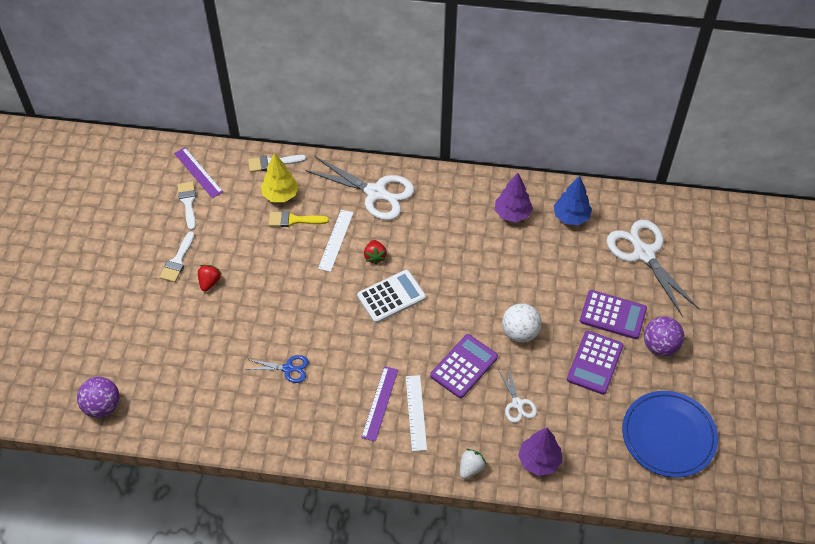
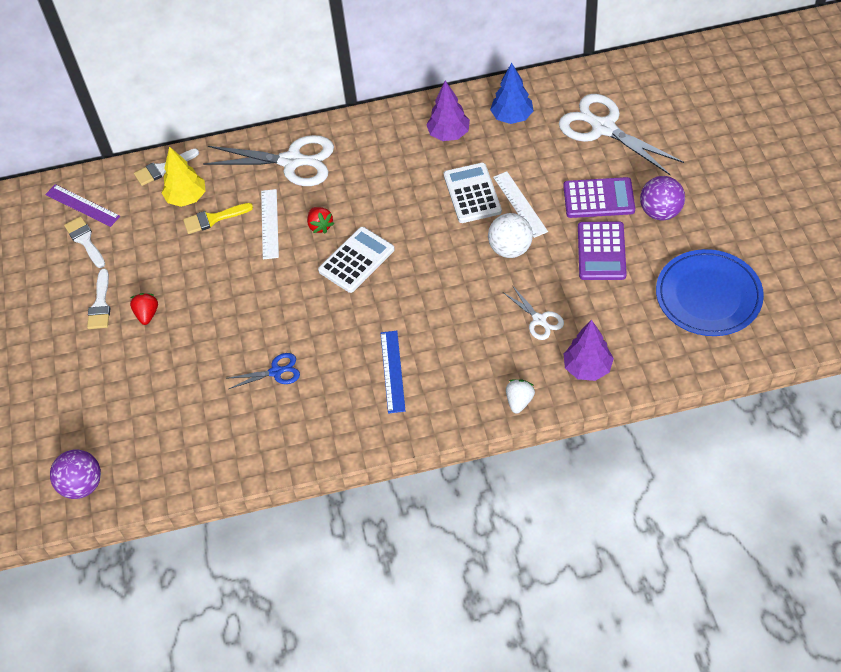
camera: 15 degrees left, 0 degrees up
(380, 403) = (392, 371): purple ruler -> blue ruler
(416, 412) = (436, 367): white ruler -> white ruler (520, 204)
(464, 366) = (466, 303): purple calculator -> none
(509, 273) = (472, 193): none -> white calculator

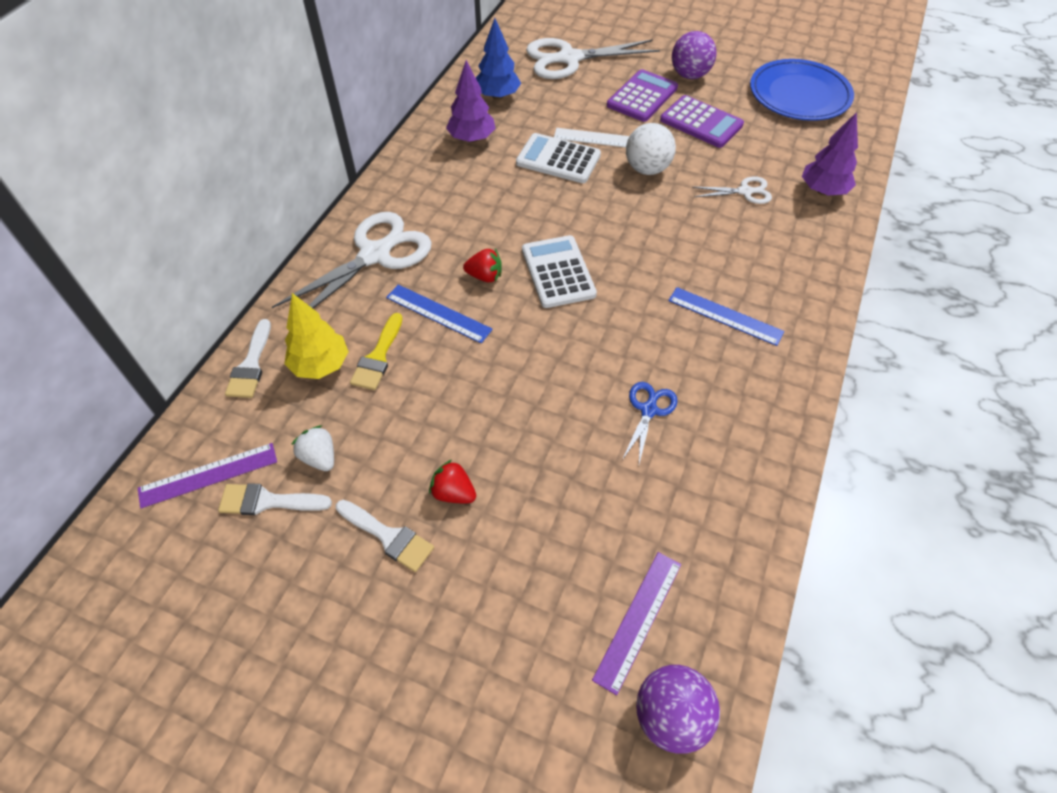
camera: 60 degrees left, 0 degrees up
(127, 442) = (638, 620): none -> purple ruler
(270, 224) = (438, 313): white ruler -> blue ruler
(519, 401) = (829, 248): white strawberry -> white strawberry (319, 457)

